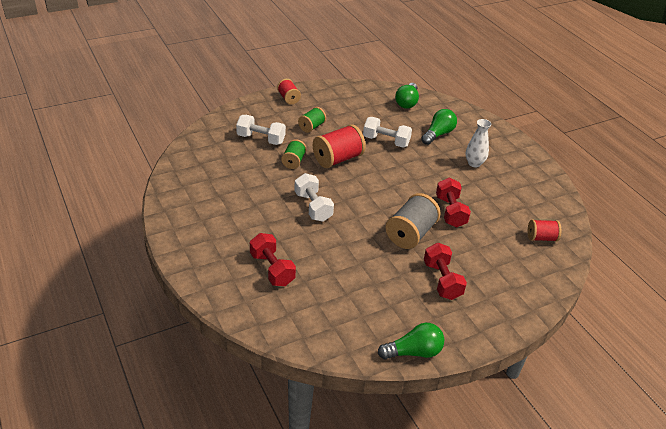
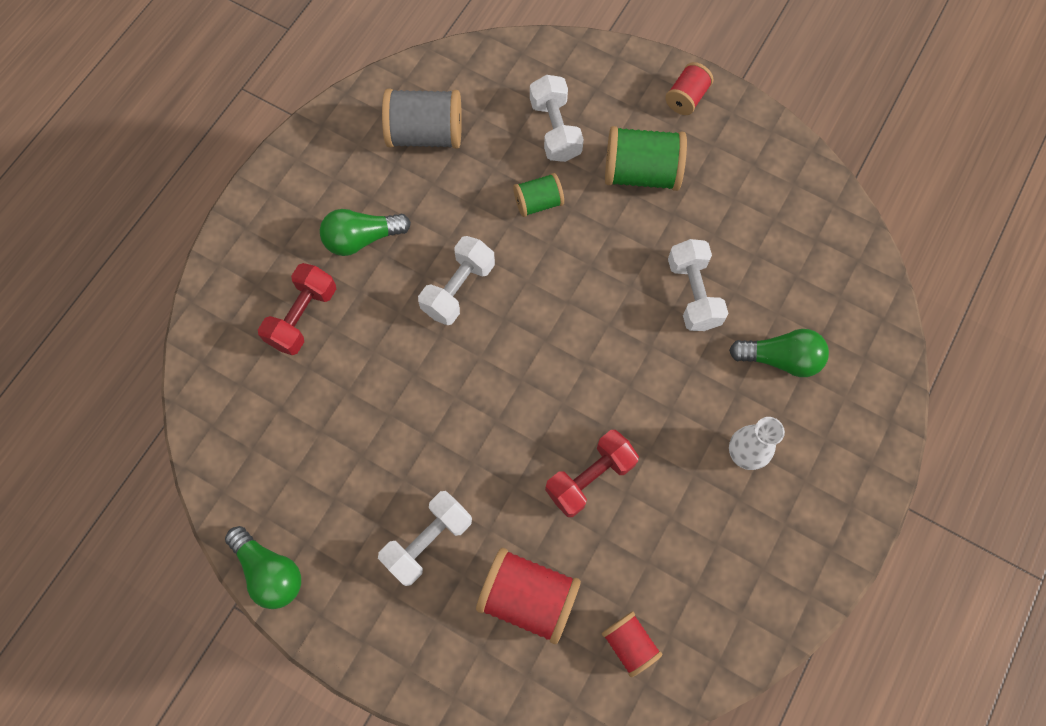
camera: 60 degrees right, 30 degrees up
(312, 127) = (641, 173): green spool -> green spool, size x1.72
(337, 159) = (591, 254): red spool -> red spool (528, 597)
(407, 102) = (831, 264): green light bulb -> green light bulb (362, 238)
(410, 234) = (496, 447): grey spool -> grey spool (425, 134)
(442, 280) = (428, 541): red dumbbell -> white dumbbell

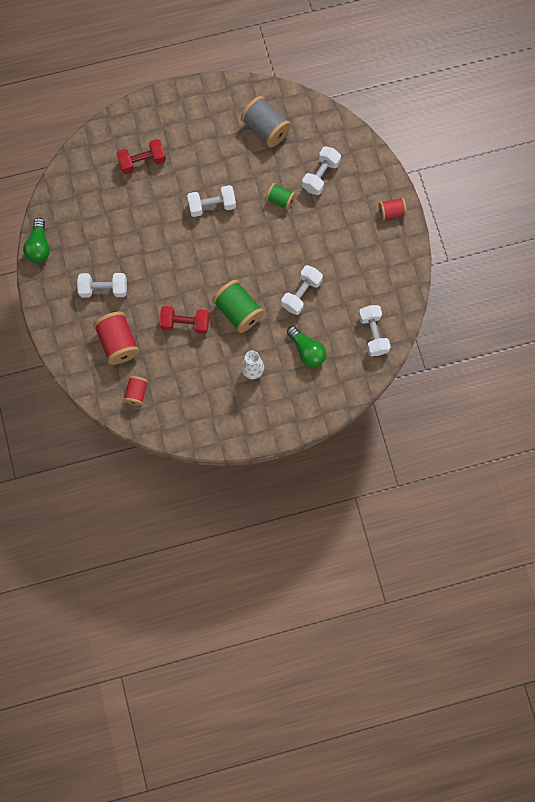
camera: 45 degrees right, 5 degrees up
(362, 238) = (196, 150): green light bulb -> none
(641, 173) = (335, 226): green spool -> green spool (238, 311)
(832, 260) = (373, 334): none -> white dumbbell

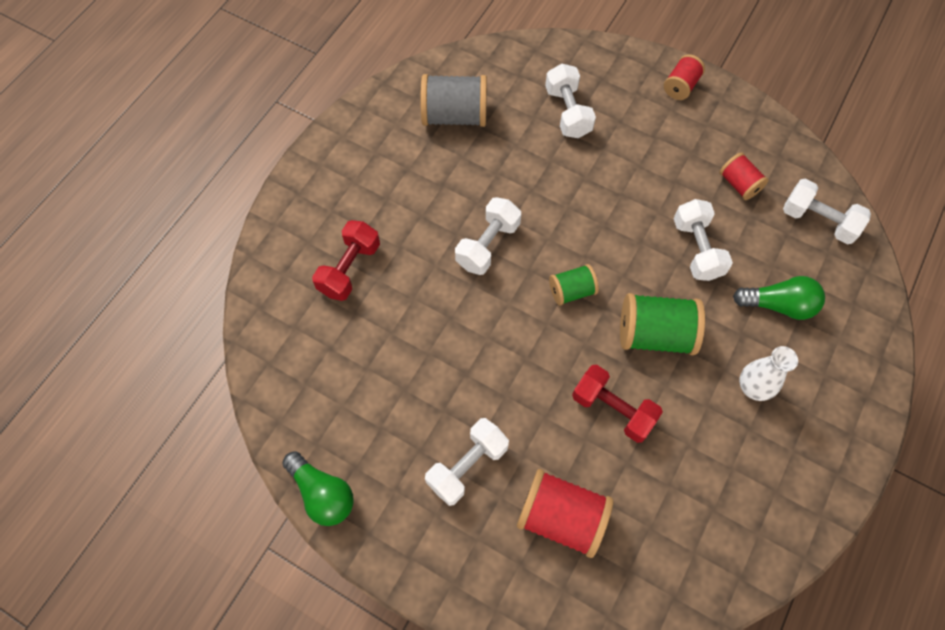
camera: 45 degrees left, 10 degrees down
(136, 393) = (657, 560): red spool -> red spool (739, 184)
(185, 323) = (613, 409): red dumbbell -> red dumbbell turned 75 degrees clockwise
(280, 200) = (555, 172): green spool -> green spool (572, 291)

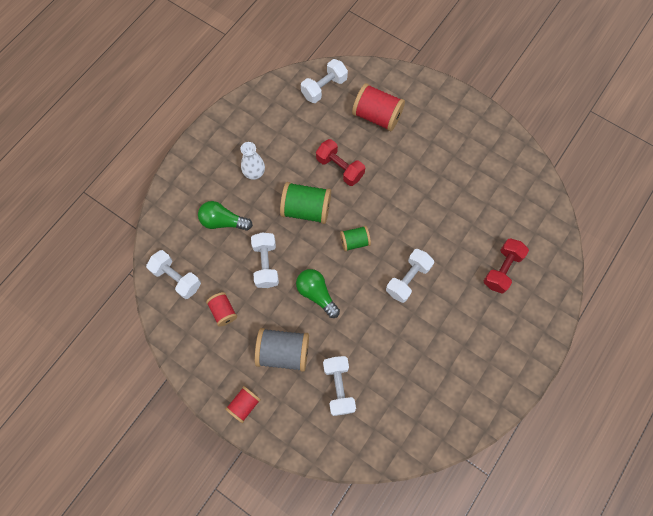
camera: 175 degrees left, 5 degrees up
(322, 493) = (508, 137): green light bulb -> green light bulb (316, 294)
(454, 116) = (428, 391): grey spool -> grey spool (283, 352)
(467, 466) = (427, 145): white dumbbell -> white dumbbell (324, 88)

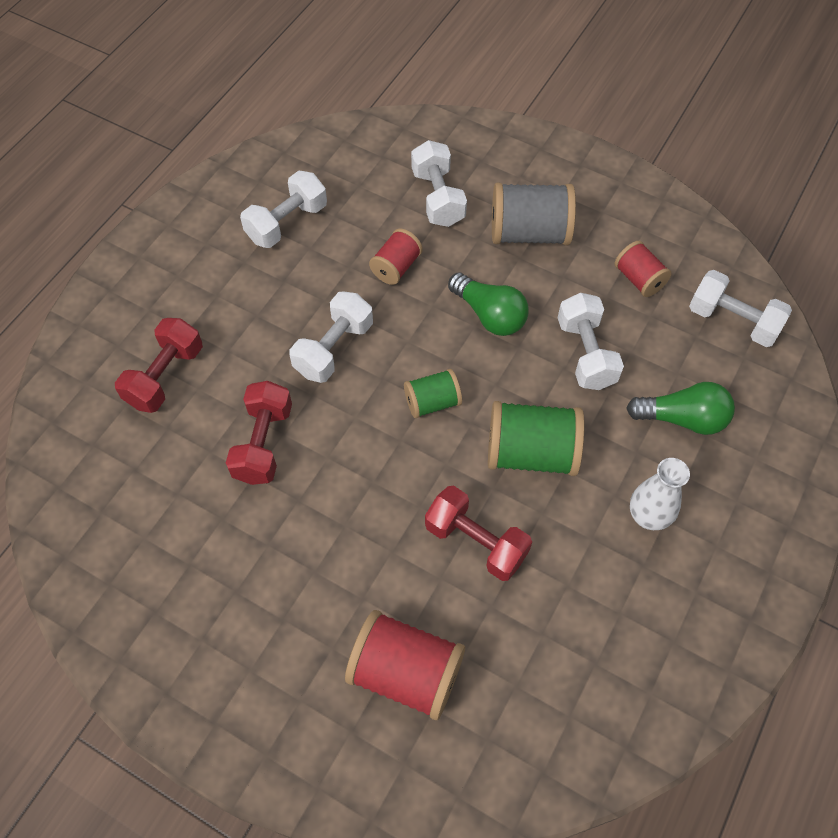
camera: 175 degrees right, 10 degrees down
(244, 405) = (573, 169): red spool -> red spool (396, 267)
(324, 88) = (537, 740): white dumbbell -> white dumbbell (287, 223)
(445, 226) = (263, 443): none -> red dumbbell

